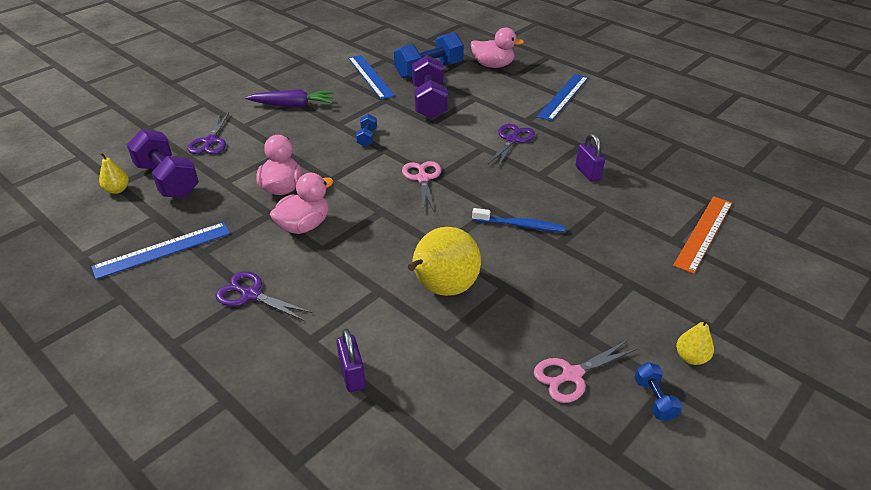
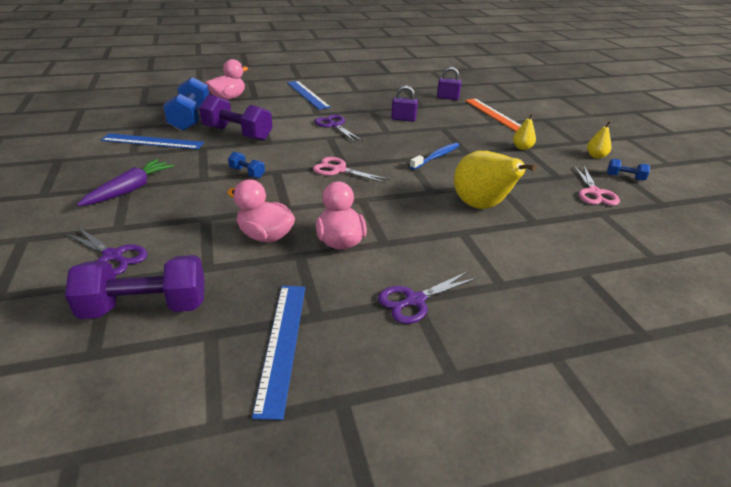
camera: 60 degrees left, 5 degrees down
(117, 190) = (105, 356): yellow pear -> yellow pear (522, 148)
(352, 375) = (554, 275): purple padlock -> purple padlock (447, 98)

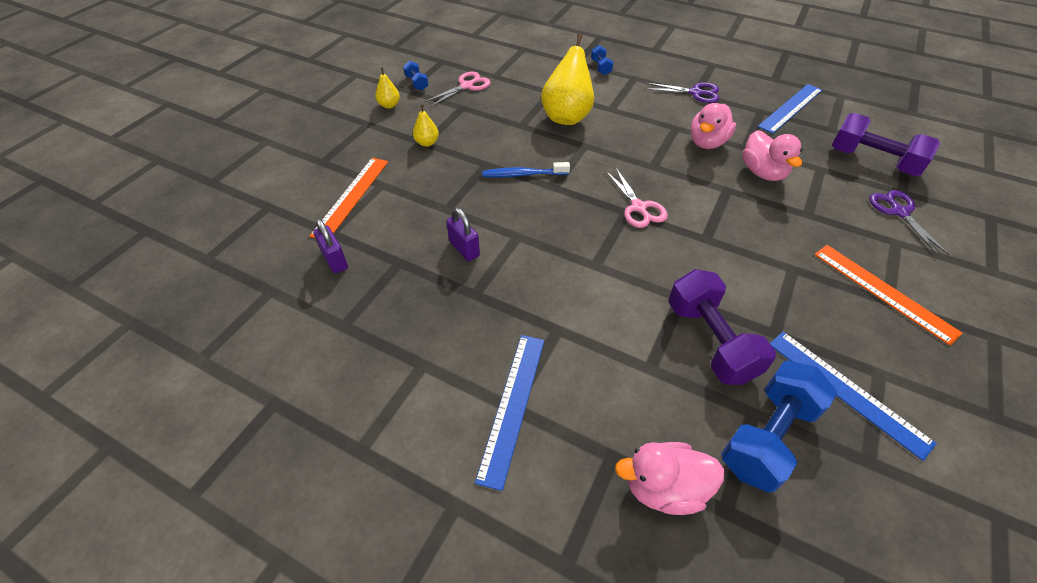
camera: 135 degrees left, 15 degrees up
(130, 190) = (883, 292): purple carrot -> orange ruler
(247, 173) = (739, 252): blue dumbbell -> blue dumbbell (600, 67)
(334, 125) = (564, 285): purple scissors -> none

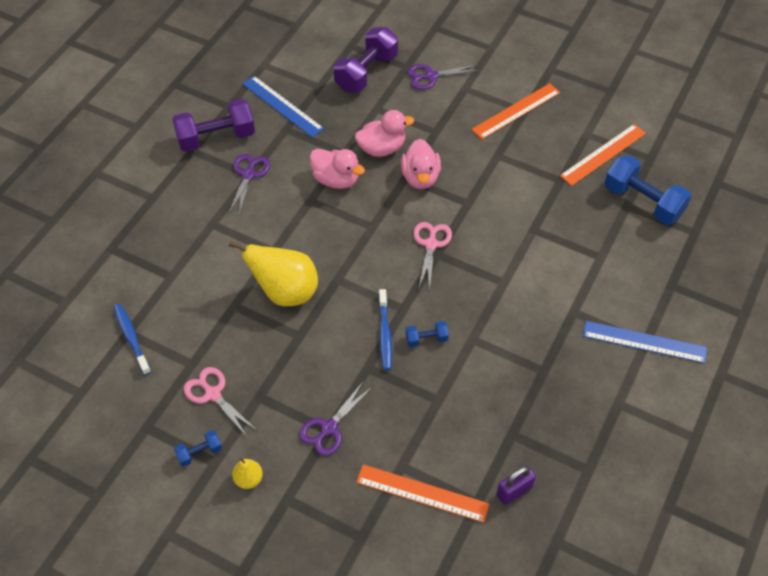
camera: 90 degrees left, 5 degrees up
(427, 143) = (329, 428): yellow pear -> purple scissors
(464, 249) = (491, 381): purple padlock -> none
(518, 50) = (131, 338): none -> blue toothbrush
(600, 67) = (186, 253): blue dumbbell -> blue dumbbell (426, 339)
(638, 207) = (431, 244): pink scissors -> pink scissors turned 60 degrees counterclockwise
(664, 487) = (687, 260): pink duck -> pink duck (420, 177)
(710, 341) = (572, 218): purple dumbbell -> purple dumbbell (216, 138)
(846, 391) = (603, 154): blue ruler -> orange ruler

